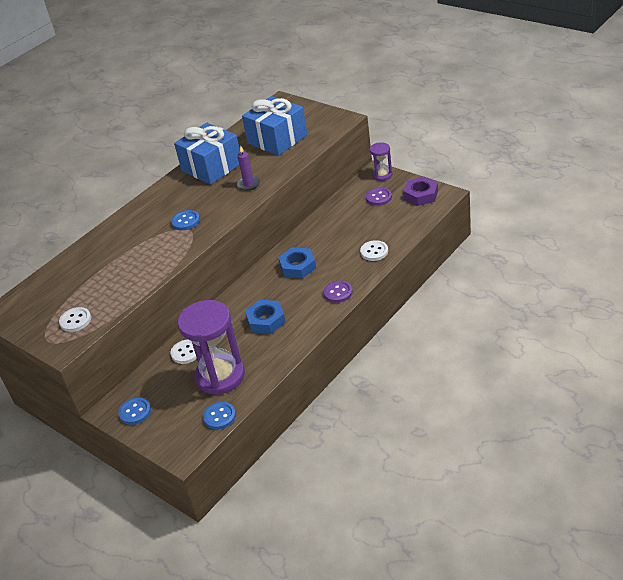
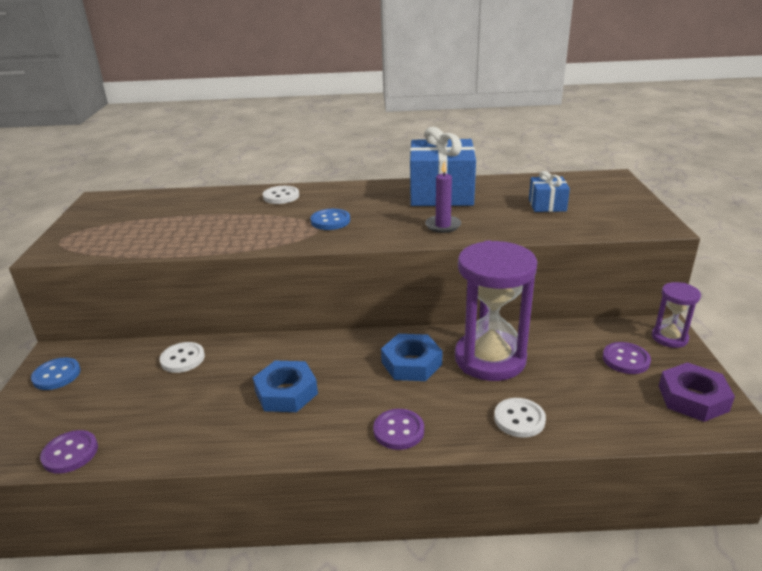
camera: 45 degrees right, 10 degrees down
(75, 320) = (104, 238): white button -> white button (281, 196)
(219, 416) = (70, 453): blue button -> purple button
(220, 376) = (153, 410): purple hourglass -> purple hourglass (490, 359)
(277, 139) = (547, 205): blue gift -> blue gift, size x0.50

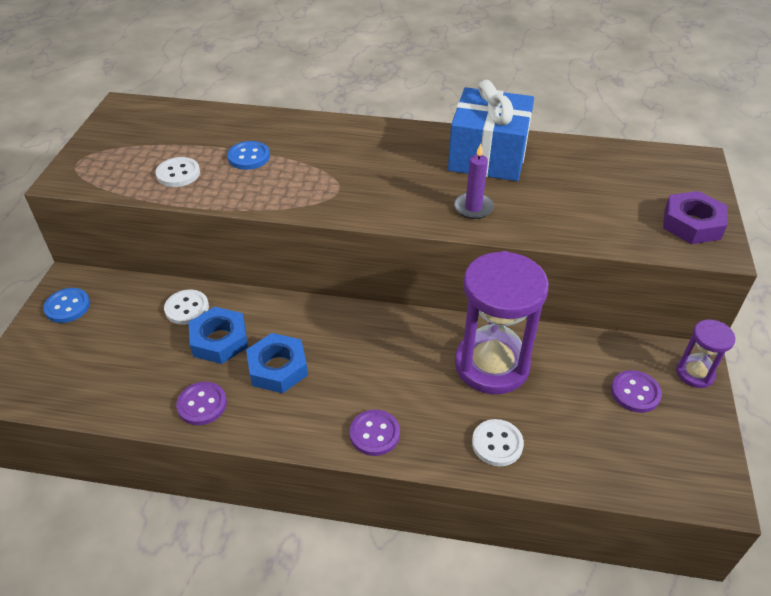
camera: 10 degrees right, 15 degrees up
(70, 453) = (70, 399): purple button -> purple button (202, 404)
(281, 196) = (311, 132): white button -> white button (178, 174)
(330, 221) = (354, 180): blue button -> blue button (249, 157)
(411, 363) = (409, 356): blue nut -> blue nut (219, 340)
(547, 205) = (601, 194): blue gift -> none
(693, 398) = (686, 454): purple nut -> purple nut (692, 224)

